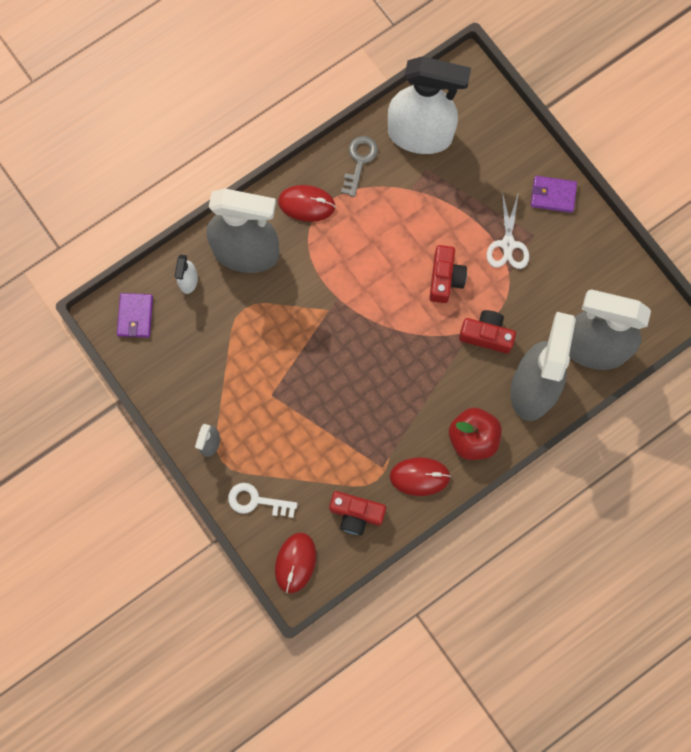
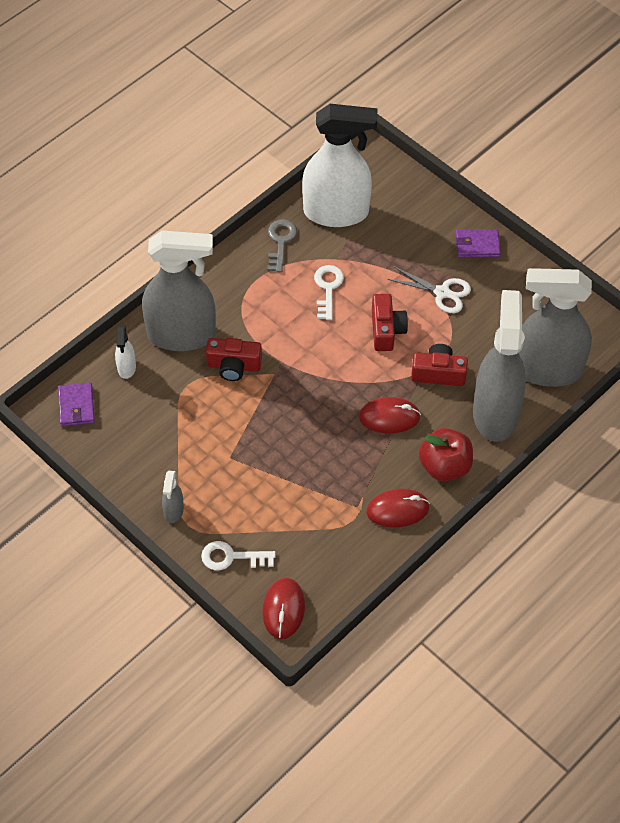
camera: 10 degrees left, 20 degrees down
(306, 204) = (235, 285): red mouse -> red mouse (389, 417)
(356, 514) = (338, 554): red camera -> red camera (233, 366)
(396, 222) = (328, 288): none -> white key
(508, 244) = (442, 293): white scissors -> white scissors turned 60 degrees counterclockwise

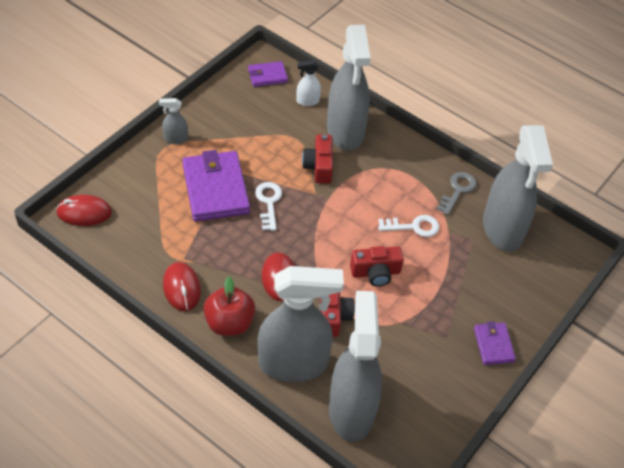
camera: 80 degrees right, 5 degrees down
(231, 557) = (133, 177): white key -> white key (268, 202)
(259, 471) = (215, 189): none -> purple wallet
(280, 242) = (457, 190): grey key -> grey key turned 60 degrees counterclockwise
(336, 212) = (502, 229): white spray bottle -> grey spray bottle
(442, 293) = (428, 316): white scissors -> none

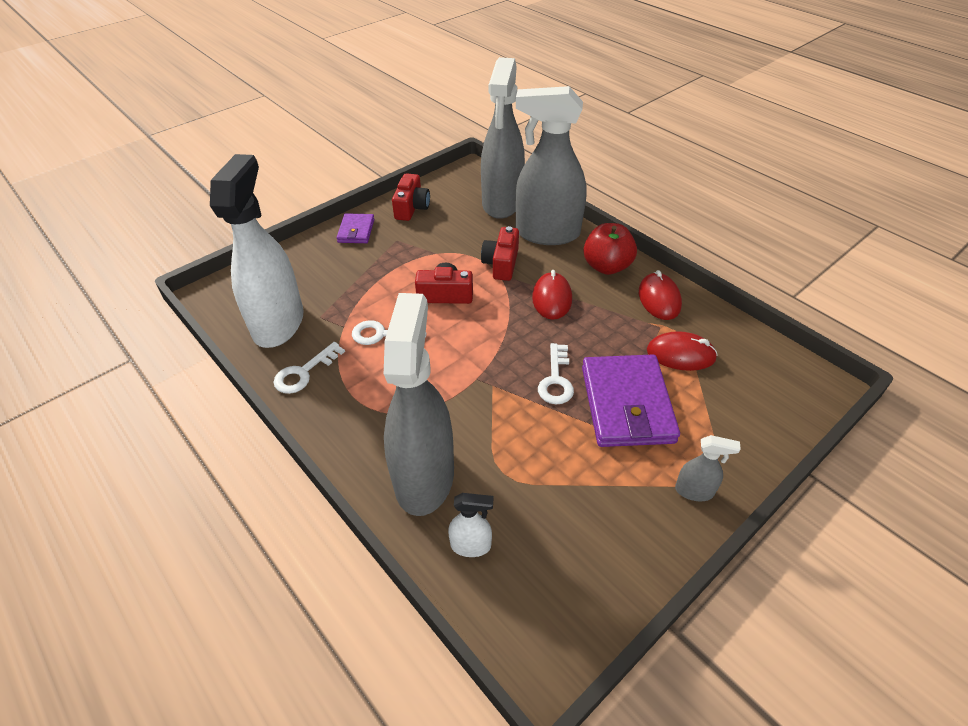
camera: 165 degrees left, 5 degrees down
(84, 212) = (798, 389): red mouse -> red mouse (680, 354)
(267, 76) = (535, 617): purple wallet -> none
(319, 166) = (479, 423): red camera -> red camera (411, 208)
(457, 190) = (304, 372): grey key -> white key
(502, 229) = (279, 323): grey spray bottle -> white spray bottle

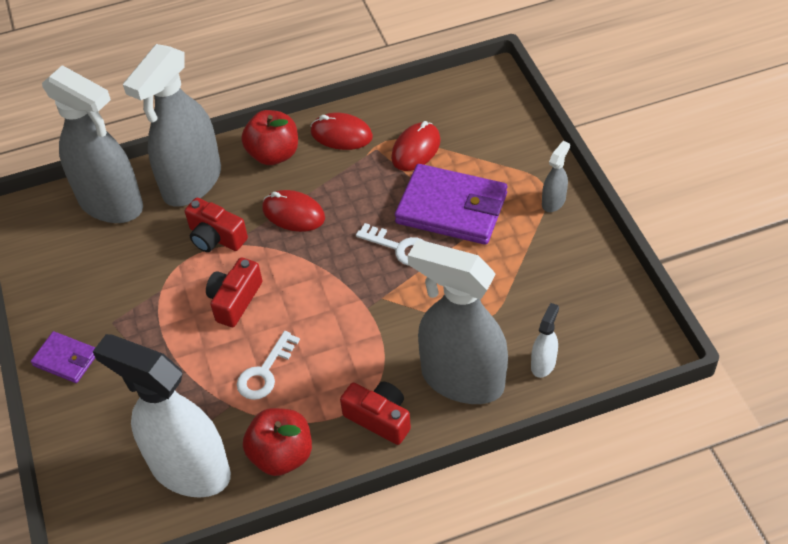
camera: 65 degrees left, 5 degrees up
(304, 372) = (281, 455): white key -> red apple
(411, 208) = (58, 292): red camera -> red camera (379, 418)

